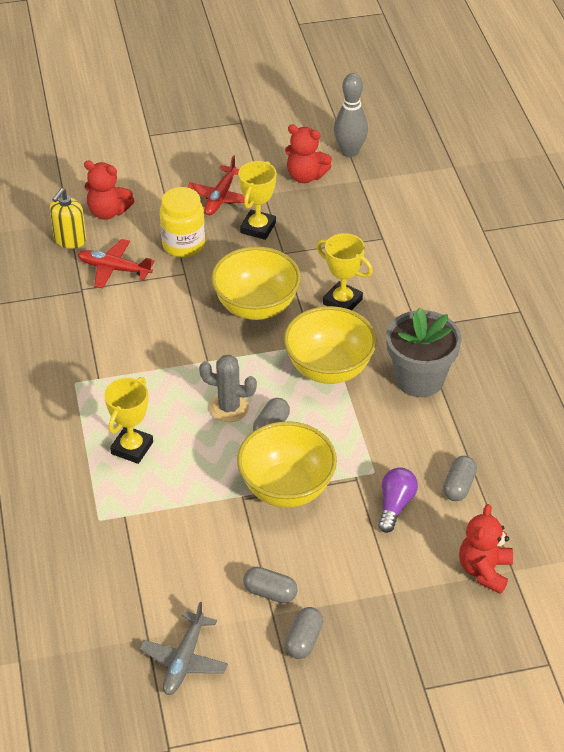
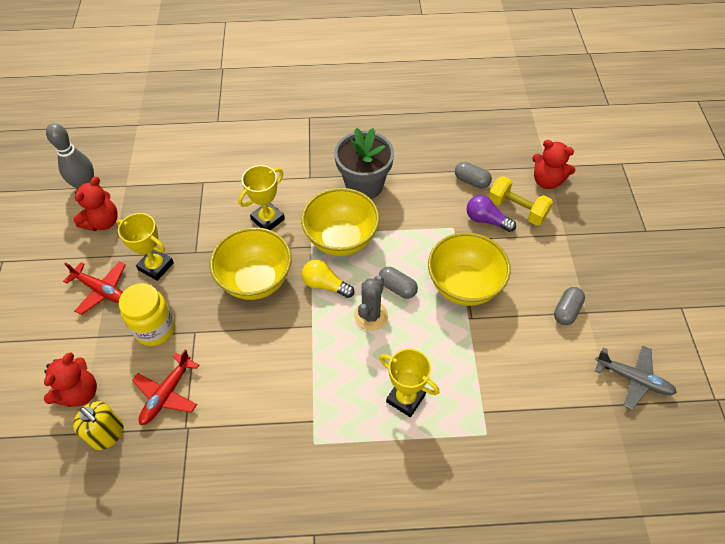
camera: 80 degrees left, 10 degrees up
(262, 364) = (325, 285): none -> yellow light bulb
(304, 640) = (610, 295): grey capsule -> none
(422, 537) = (517, 209): none -> yellow dumbbell

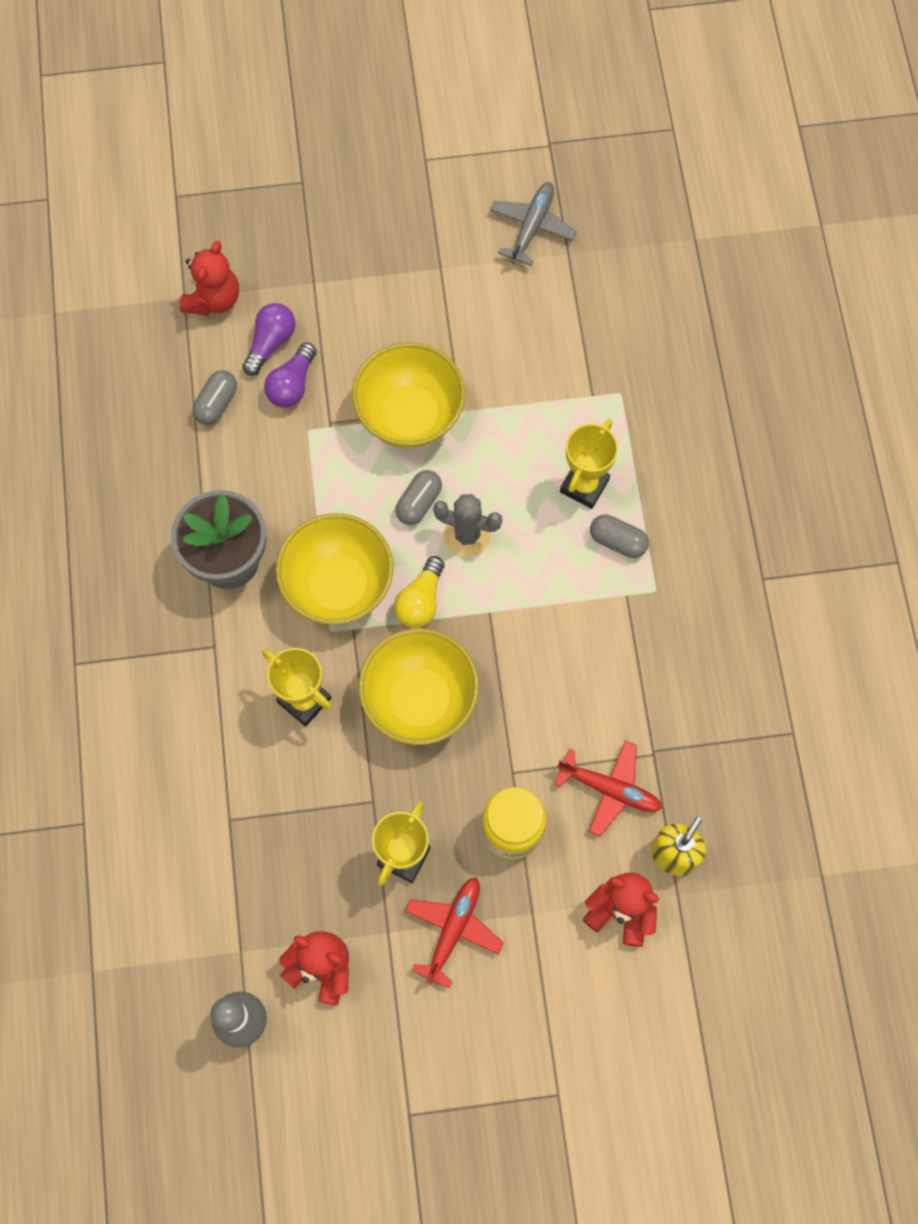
camera: 95 degrees left, 15 degrees up
(517, 209) = (271, 343): yellow dumbbell -> purple light bulb
(566, 311) = (440, 292): grey capsule -> grey capsule (617, 541)

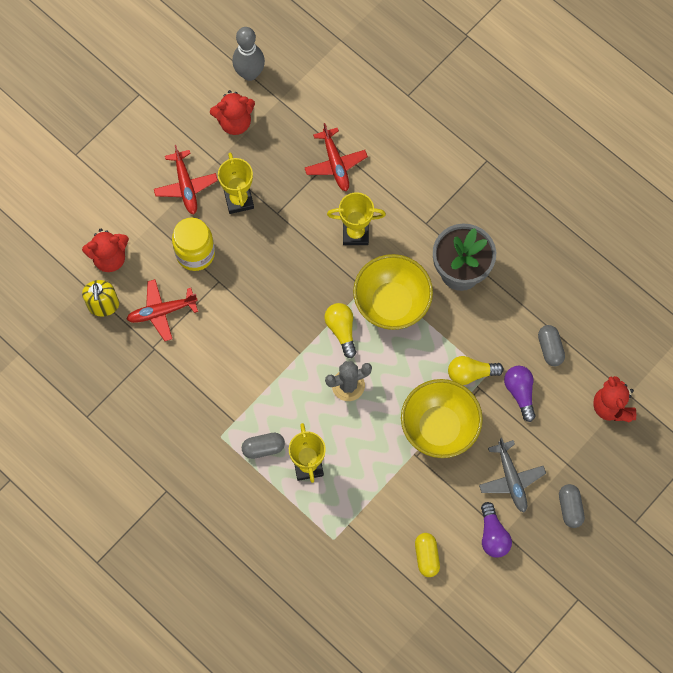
camera: 140 degrees right, 0 degrees up
(249, 807) = (335, 163): none -> red plane
(271, 343) = (555, 407): purple light bulb -> purple light bulb (493, 535)
(324, 444) = (471, 373): none -> yellow light bulb
(419, 502) = (390, 382): grey capsule -> grey capsule (570, 508)
(420, 700) = (297, 279): yellow bowl -> none
(531, 227) = (474, 606): grey plane -> grey plane (511, 479)
(538, 305) = (426, 556): none -> yellow capsule

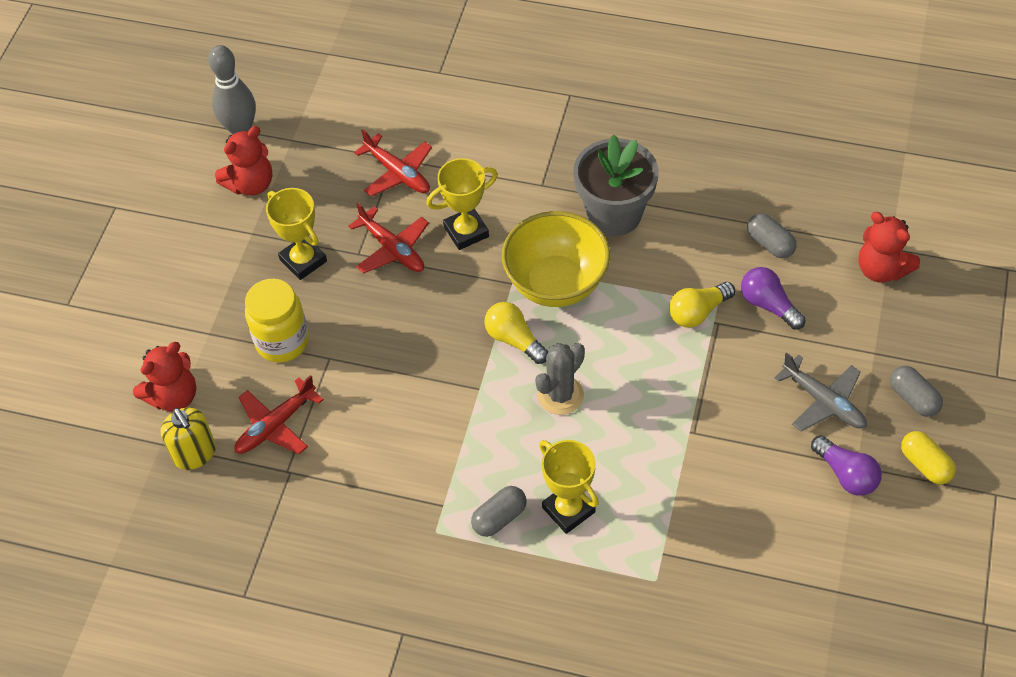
camera: 25 degrees left, 15 degrees down
(185, 186) = (228, 275): red plane -> red plane (392, 248)
(426, 556) = (784, 540): yellow capsule -> yellow capsule (925, 464)
(439, 428) = (700, 388): yellow bowl -> none

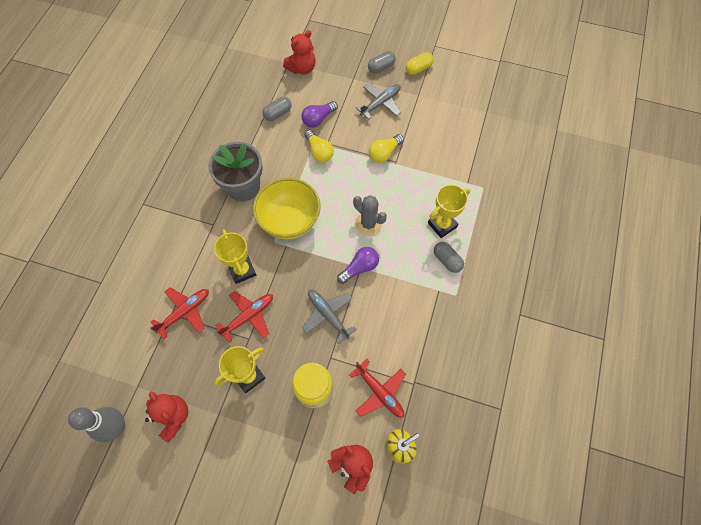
camera: 90 degrees left, 10 degrees up
(396, 350) = (328, 315): none -> grey plane
(514, 339) = (327, 246): yellow light bulb -> yellow light bulb (384, 153)
(846, 474) = (423, 100): purple light bulb -> purple light bulb (360, 268)

